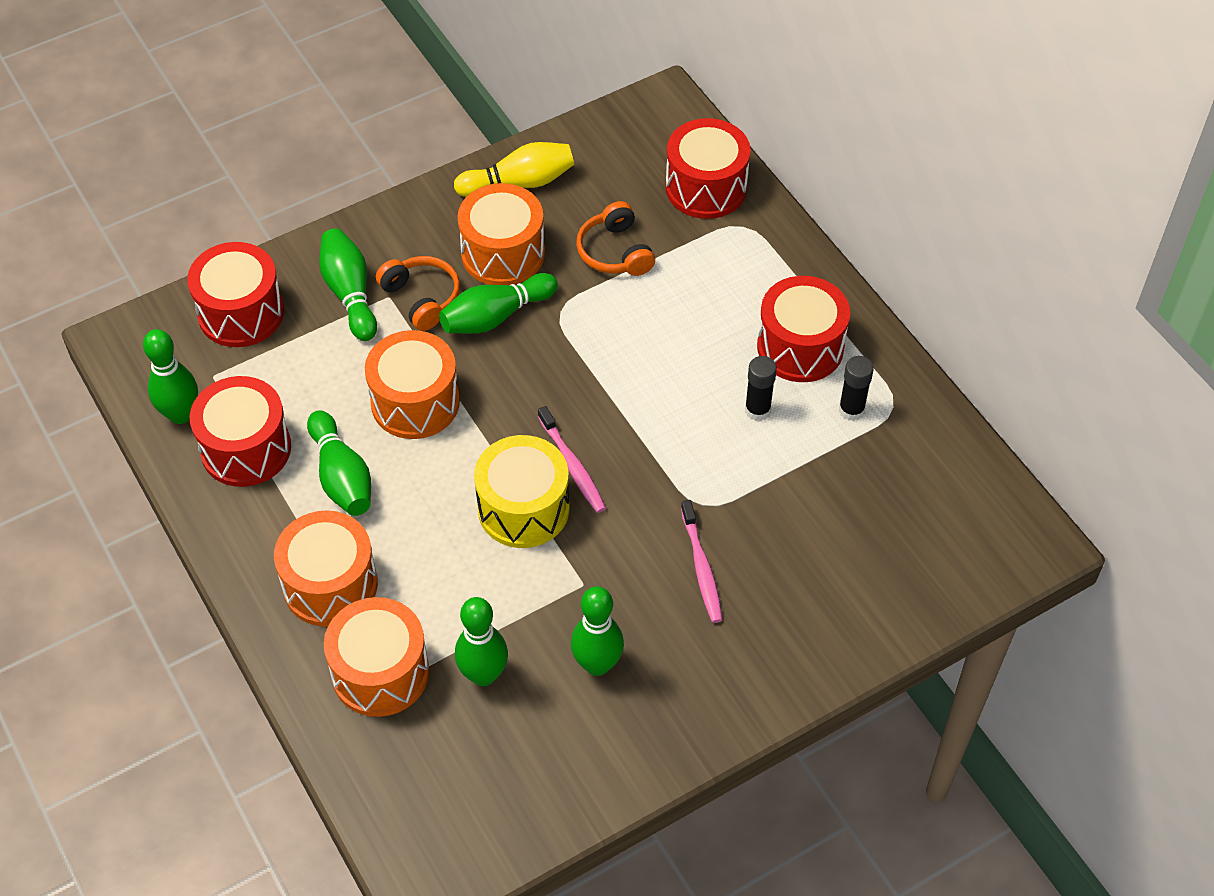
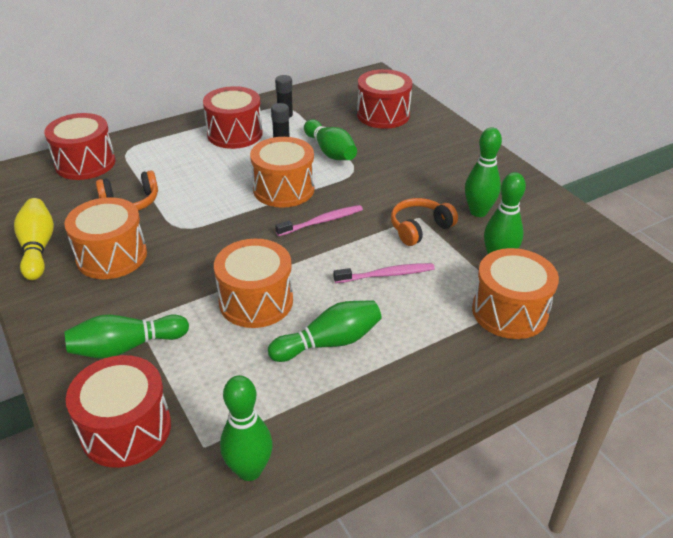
camera: 90 degrees left, 15 degrees down
(246, 448) = (296, 411): red drum -> red drum (383, 115)
(330, 585) = (436, 344): orange drum -> orange drum (284, 189)
(422, 298) = (145, 301): orange headphones -> orange headphones (419, 228)
(496, 316) = (176, 259): green bowling pin -> green bowling pin (330, 151)
(523, 508) = (358, 243): yellow drum -> none
(701, 567) = (400, 172): pink toothbrush -> pink toothbrush (386, 275)

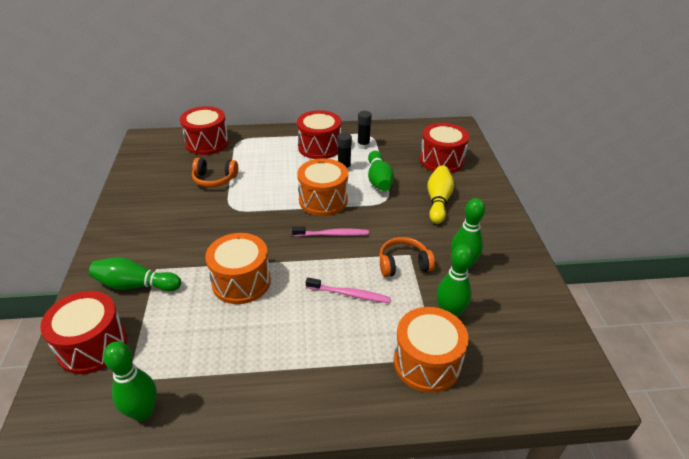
camera: 25 degrees right, 0 degrees up
(38, 248) = (136, 195): yellow bowling pin -> yellow bowling pin (438, 201)
(111, 256) = (174, 215): orange drum -> none
(329, 342) = (268, 334): green bowling pin -> none

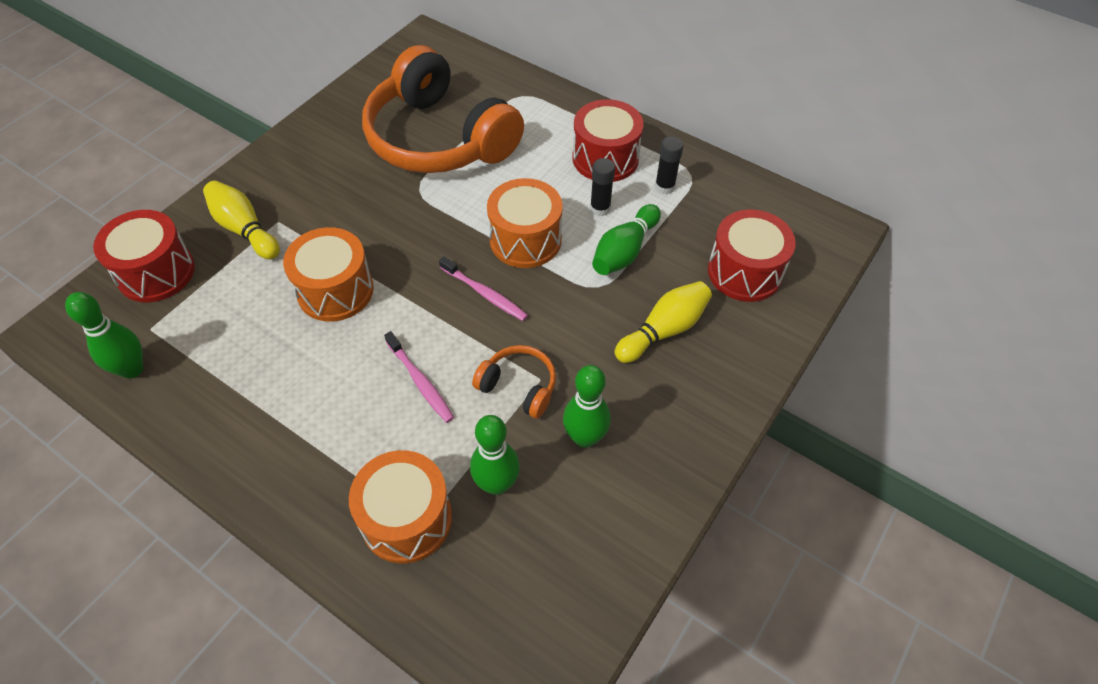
camera: 40 degrees right, 15 degrees up
(135, 285) = (244, 229): green bowling pin -> yellow bowling pin
(207, 143) = (482, 80): red drum -> none
(214, 179) = (439, 138): orange headphones -> orange headphones, size x2.37

